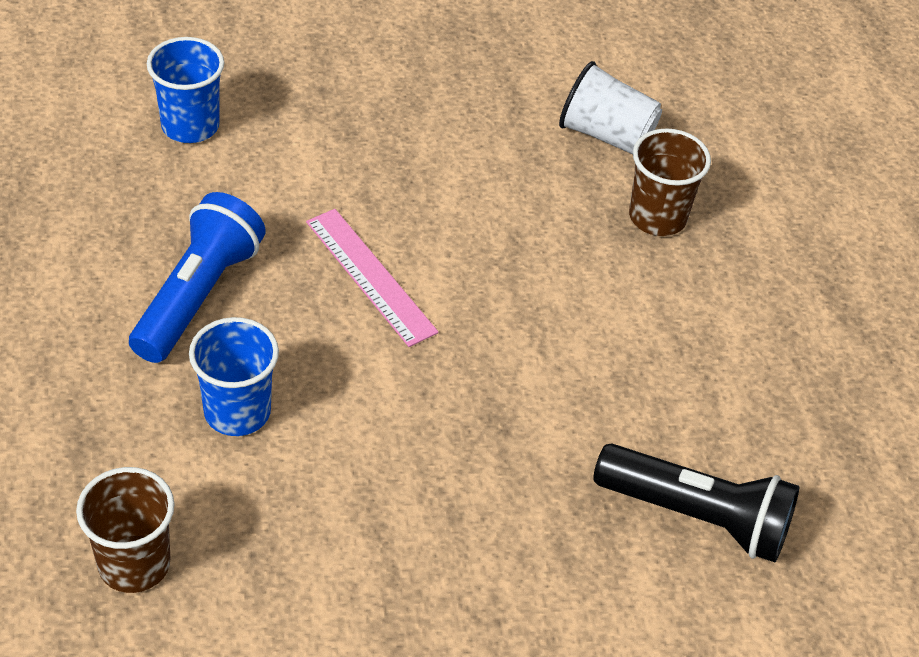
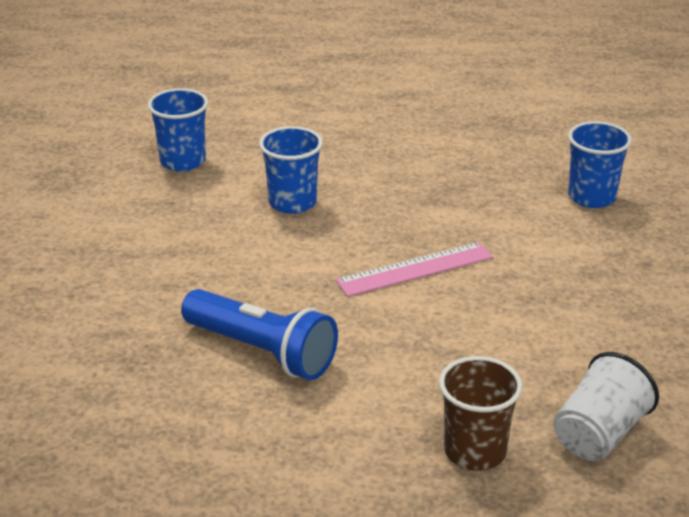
camera: 105 degrees right, 15 degrees down
(134, 564) = (183, 161): brown cup -> blue cup
(198, 295) = (406, 192): blue flashlight -> blue flashlight (262, 352)
(697, 517) = (113, 411): black flashlight -> none

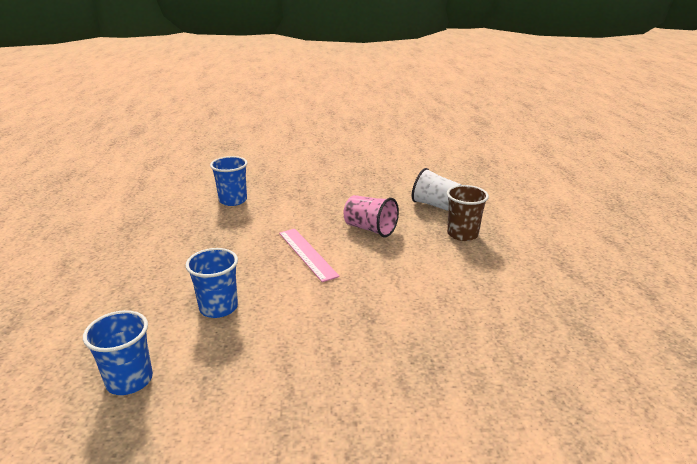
camera: 95 degrees left, 5 degrees down
(262, 352) = (404, 306): blue flashlight -> none
(494, 337) = (370, 229): none -> pink cup

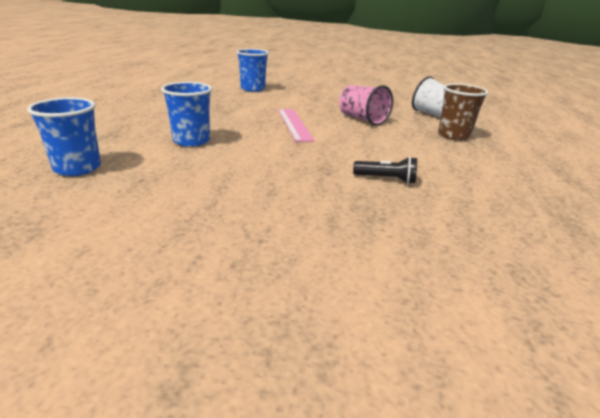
camera: 15 degrees right, 0 degrees up
(426, 315) = (386, 179): none -> black flashlight

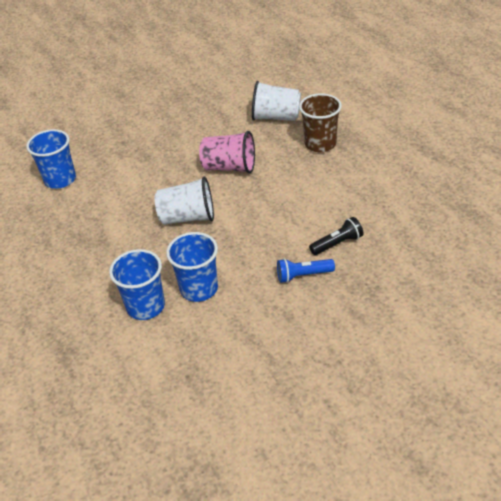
camera: 35 degrees left, 15 degrees up
(77, 168) = (121, 406): blue cup -> blue cup (199, 288)
(294, 124) = (188, 217): pink ruler -> white cup
(325, 180) = (303, 275): none -> blue flashlight

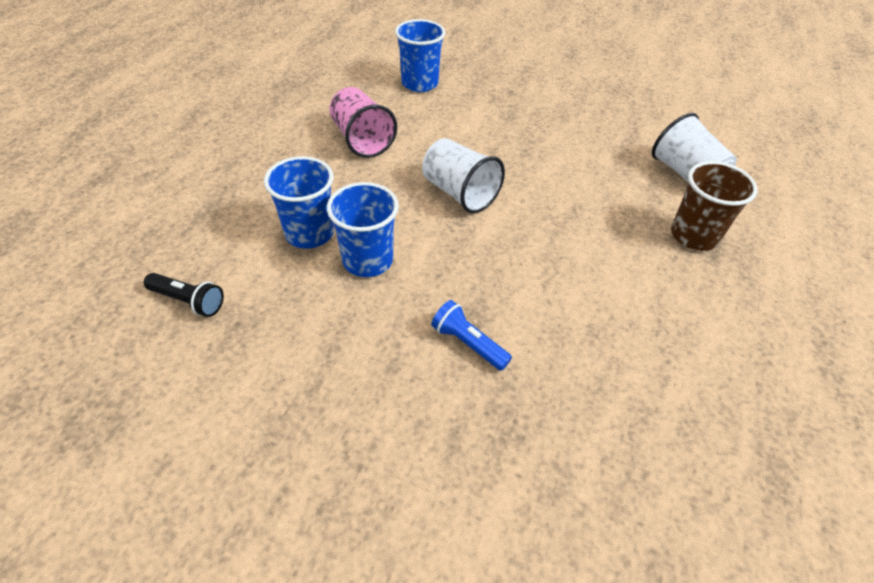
camera: 45 degrees right, 5 degrees up
(229, 167) = (565, 182): pink cup -> pink cup (362, 140)
(337, 243) = (552, 348): black flashlight -> black flashlight (189, 301)

